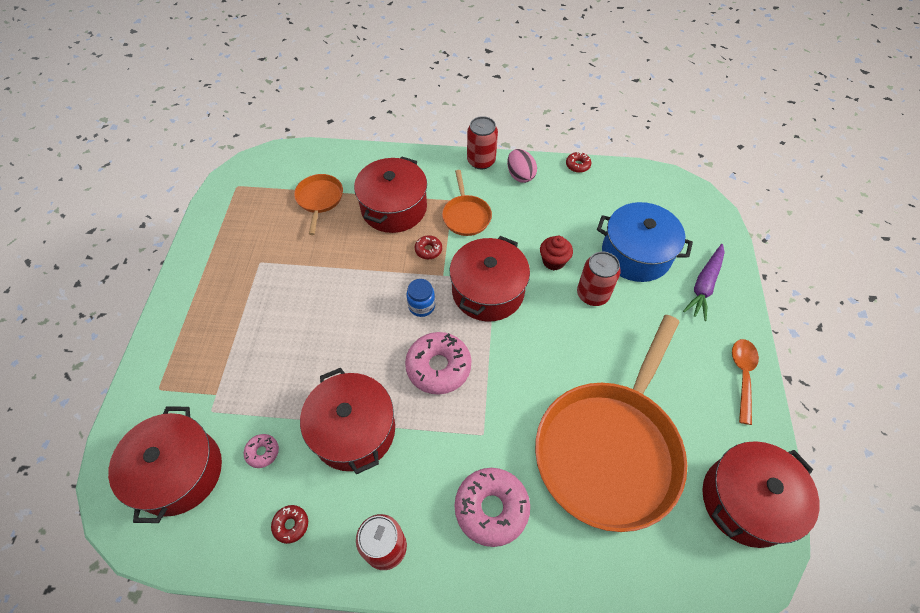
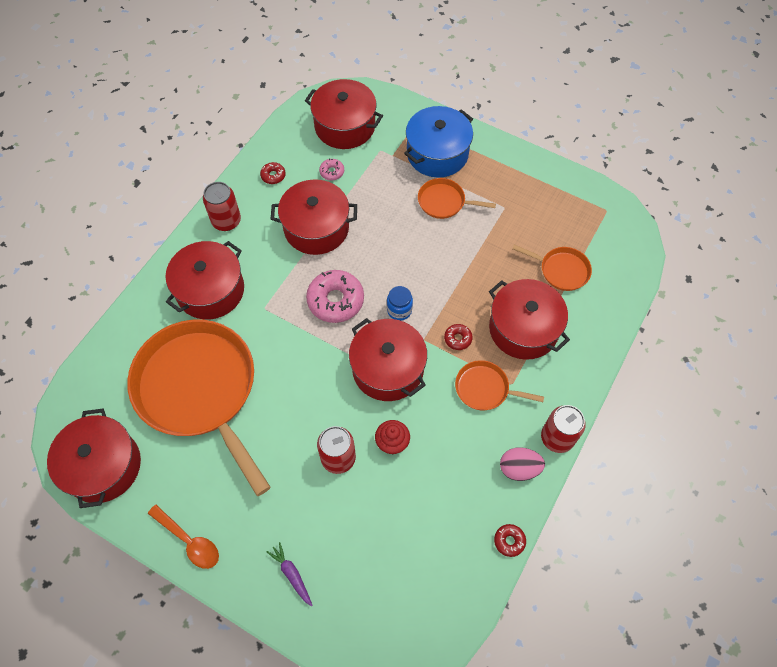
camera: 115 degrees right, 5 degrees up
(270, 316) = (444, 202): none -> orange pan
(491, 508) = (210, 290): pink donut -> red pot
(636, 254) = (361, 529): blue pot -> blue pot (437, 153)
(704, 285) = (292, 574): purple carrot -> purple carrot, size x0.64

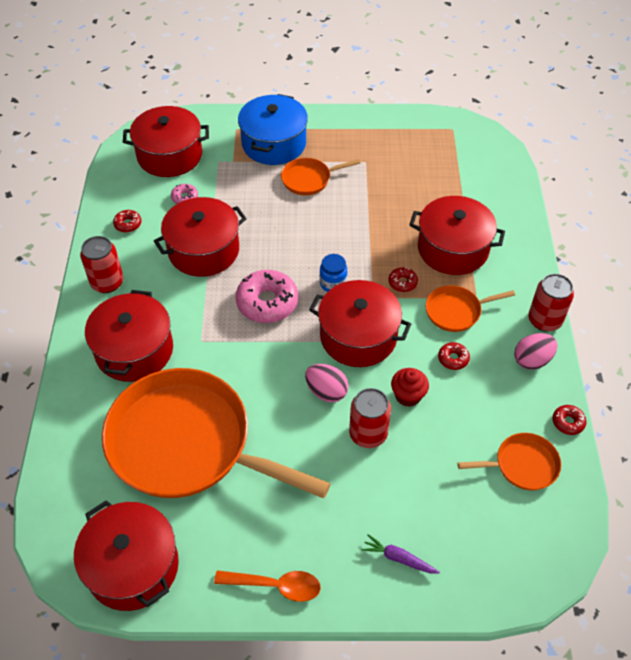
camera: 30 degrees left, 10 degrees down
(330, 404) = (326, 391): none -> pink egg
(452, 430) = (453, 359): none -> red donut
(561, 270) = (450, 190): orange pan -> orange pan (522, 465)

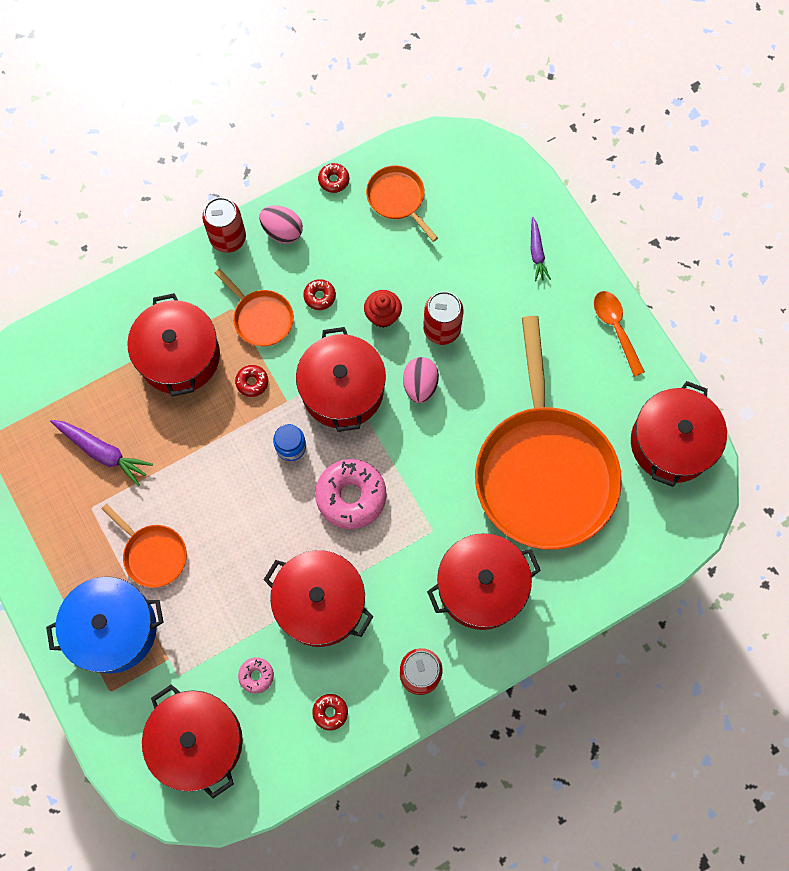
camera: 120 degrees left, 20 degrees up
(402, 181) = (103, 452): none -> purple carrot

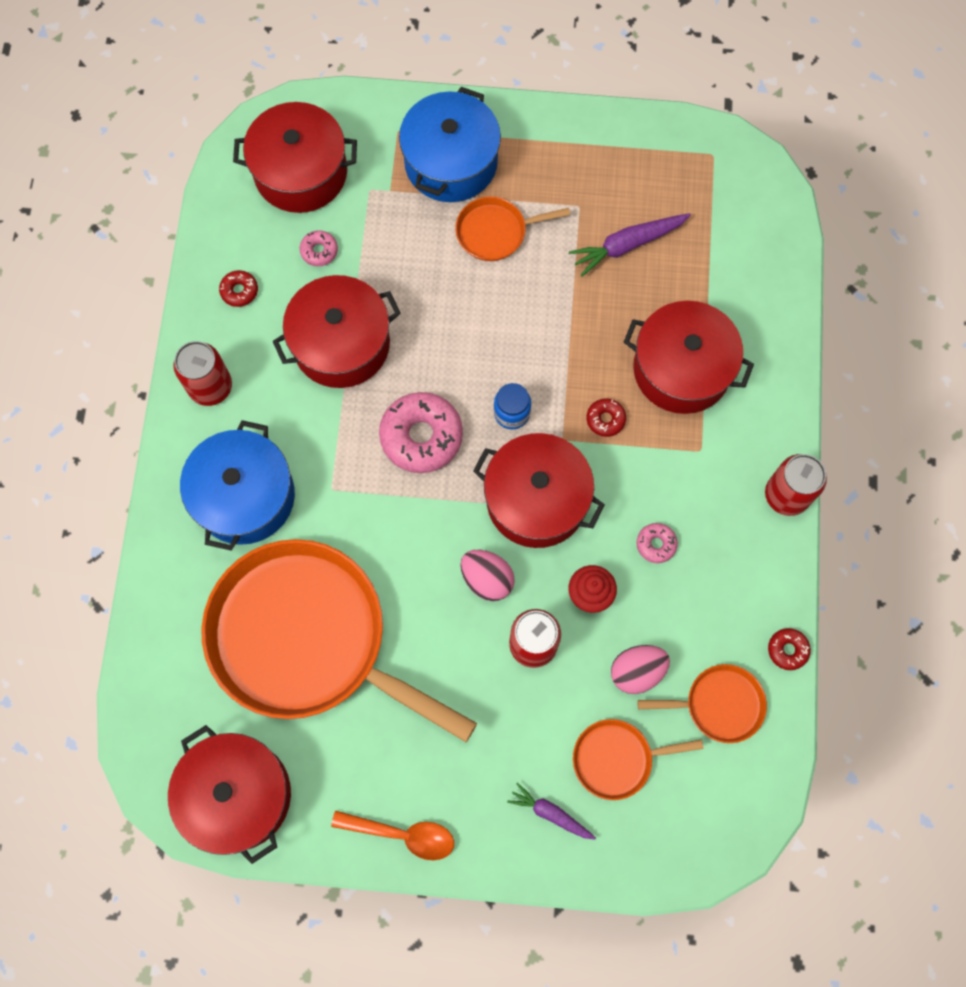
camera: 125 degrees right, 0 degrees up
(261, 318) = (671, 471): orange pan -> orange pan (617, 759)
(282, 231) = (758, 555): pink egg -> pink egg (637, 671)
(319, 296) = (656, 544): red donut -> pink donut
(481, 586) = (245, 496): red pot -> blue pot

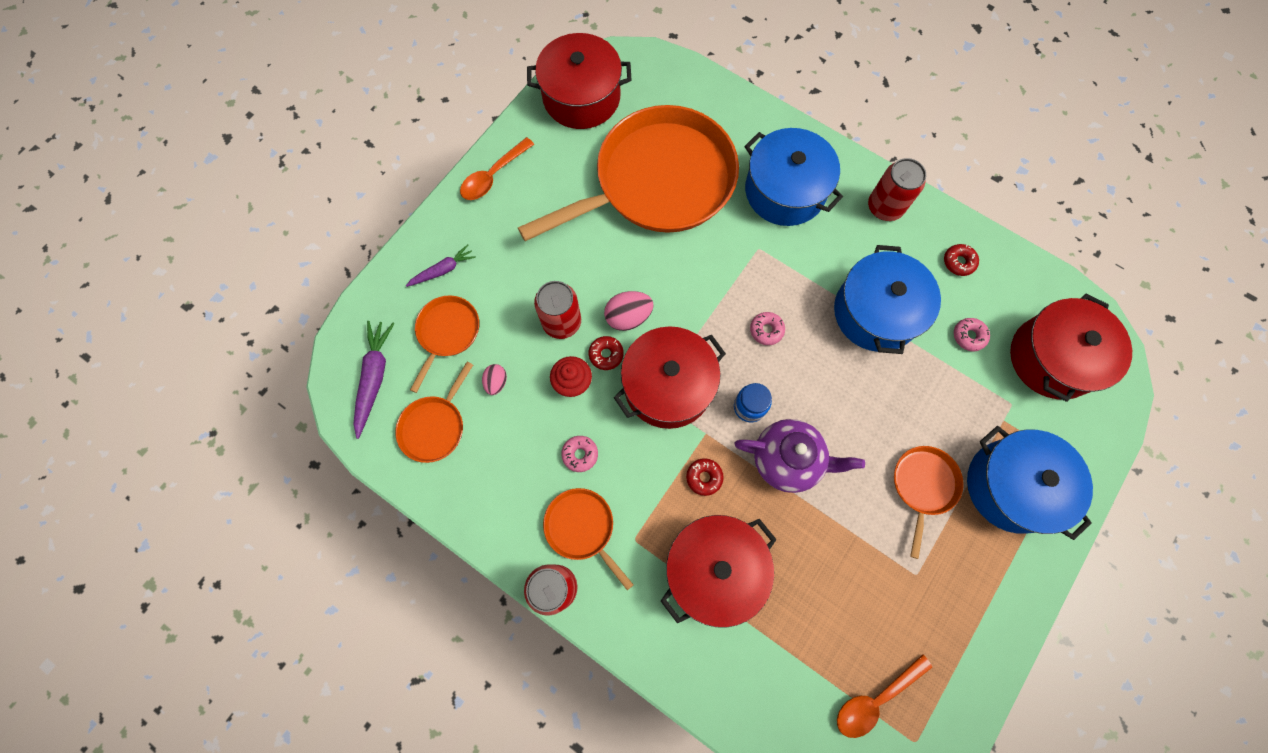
camera: 120 degrees right, 0 degrees up
(341, 344) = (875, 312): red pot -> blue pot
(421, 436) = (766, 330): pink donut -> pink donut, size x0.48
(542, 355) = (787, 460): none -> purple teapot
(627, 245) = (856, 595): purple carrot -> purple carrot (374, 378)
(637, 671) = (496, 382): pink egg -> pink egg, size x0.62
(700, 196) = (875, 699): none -> orange spoon
(721, 502) = (582, 528): none -> orange pan
(787, 650) = (438, 504): red donut -> red donut (606, 354)

